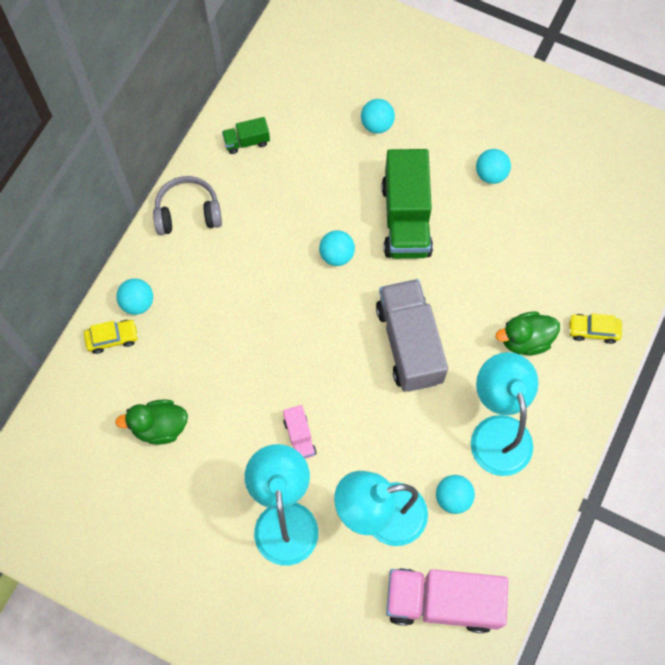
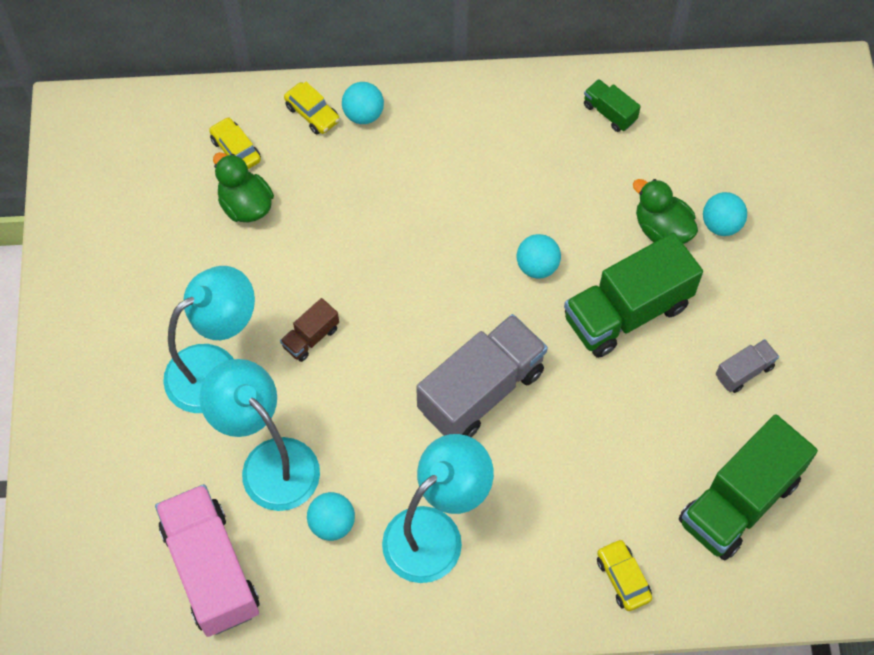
camera: 60 degrees right, 5 degrees down
(107, 410) = (236, 150): none -> yellow car
(188, 213) = (491, 104): grey headphones -> none
(299, 437) = (311, 337): pink truck -> brown truck
(491, 174) = (744, 371): turquoise ball -> grey truck
(525, 340) = (563, 509): green duck -> green duck (661, 229)
(578, 231) = (738, 501): none -> green truck

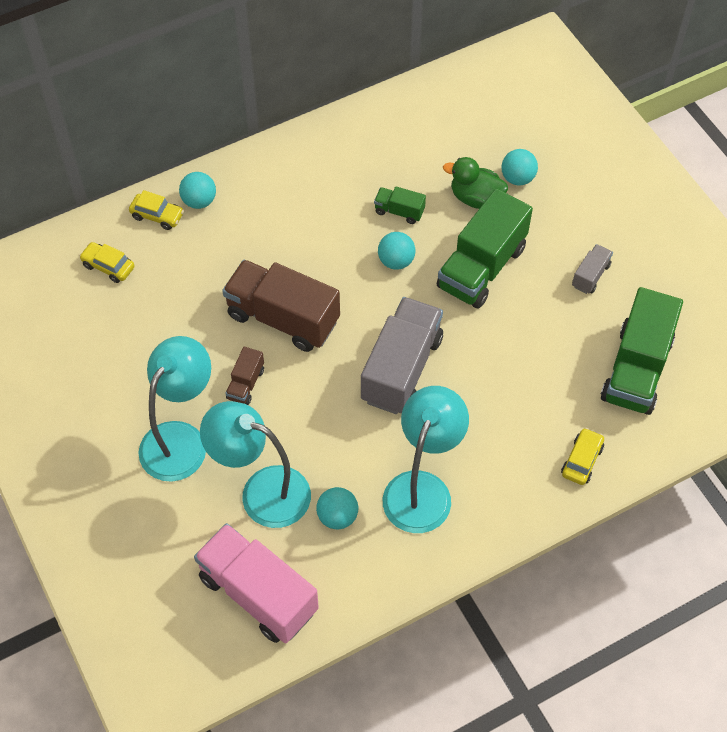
camera: 25 degrees left, 5 degrees down
(245, 205) = (139, 305): green duck -> none
(385, 281) = (283, 318): none -> brown truck
(609, 113) = (391, 129): green truck -> green truck (399, 211)
(623, 578) = (582, 460): yellow car -> yellow car turned 75 degrees clockwise

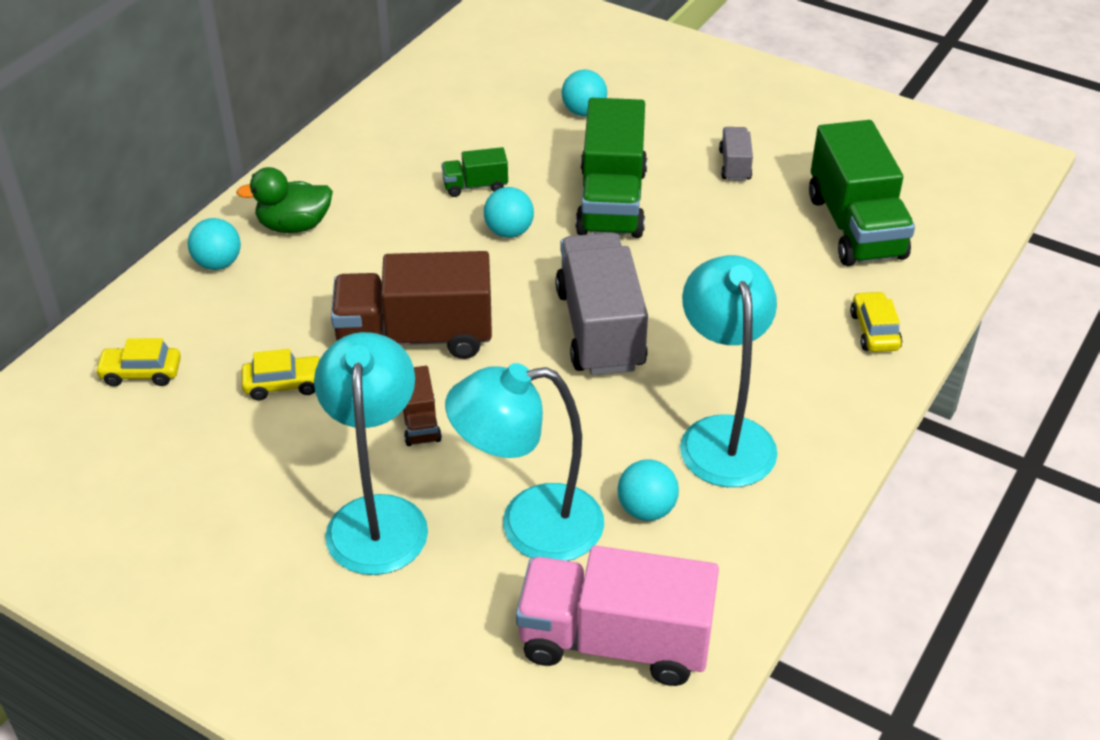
camera: 30 degrees left, 15 degrees down
(157, 216) = (172, 297): yellow car -> yellow car (284, 384)
(475, 198) = (552, 144): green duck -> green duck (294, 225)

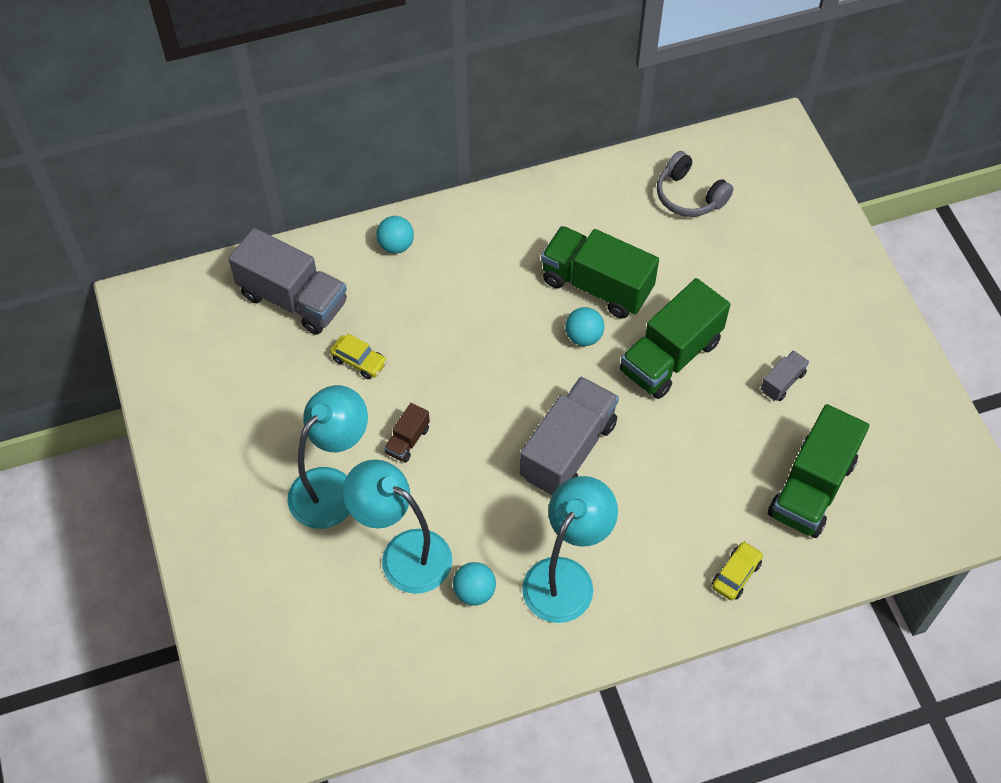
camera: 40 degrees right, 15 degrees up
(141, 373) = (293, 299): yellow car -> grey truck
(294, 225) = (462, 245): green duck -> none
(415, 337) = (457, 379): brown truck -> none
(475, 186) = (596, 285): green truck -> green truck, size x2.17
(486, 77) = (689, 196): none -> grey headphones
(584, 112) = (726, 268): turquoise ball -> none
(614, 641) = (380, 657): pink truck -> none

